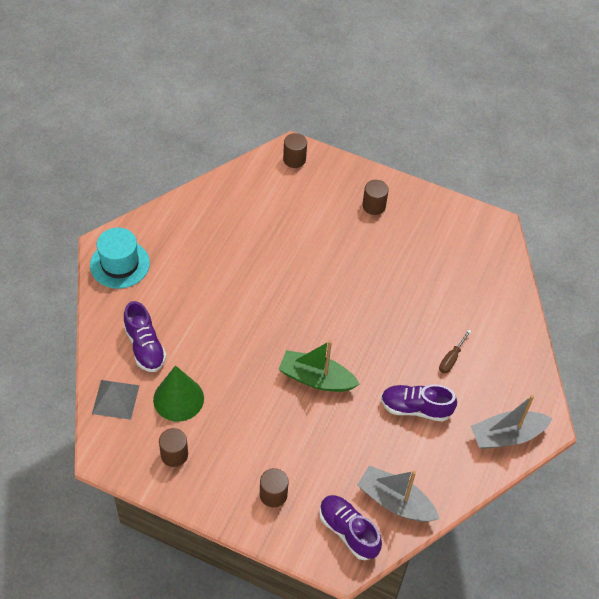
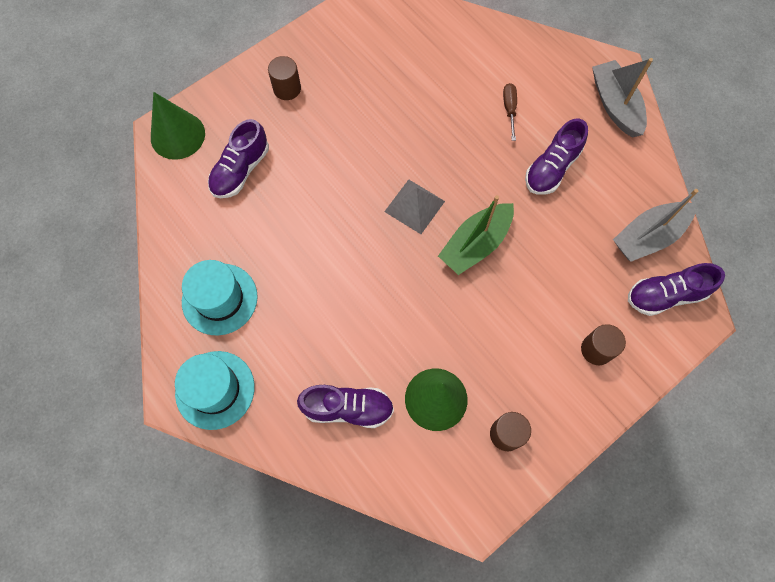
camera: 60 degrees left, 15 degrees up
(115, 399) = (404, 472): grey pyramid -> grey pyramid (414, 206)
(185, 238) = (219, 299): none -> turquoise hat
(289, 207) = (240, 170): none -> purple shoe
(294, 159) = (177, 135): brown cylinder -> green cone
(451, 359) = (509, 109): brown screwdriver -> brown screwdriver turned 150 degrees counterclockwise
(507, 435) = (615, 105): grey boat -> grey boat turned 150 degrees clockwise

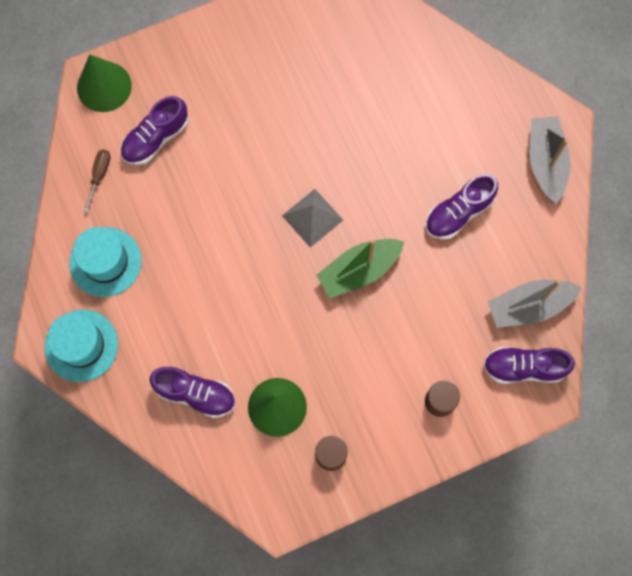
camera: 15 degrees right, 5 degrees up
(287, 89) = (222, 62): brown cylinder -> none
(509, 109) = (437, 140): brown screwdriver -> brown screwdriver (99, 175)

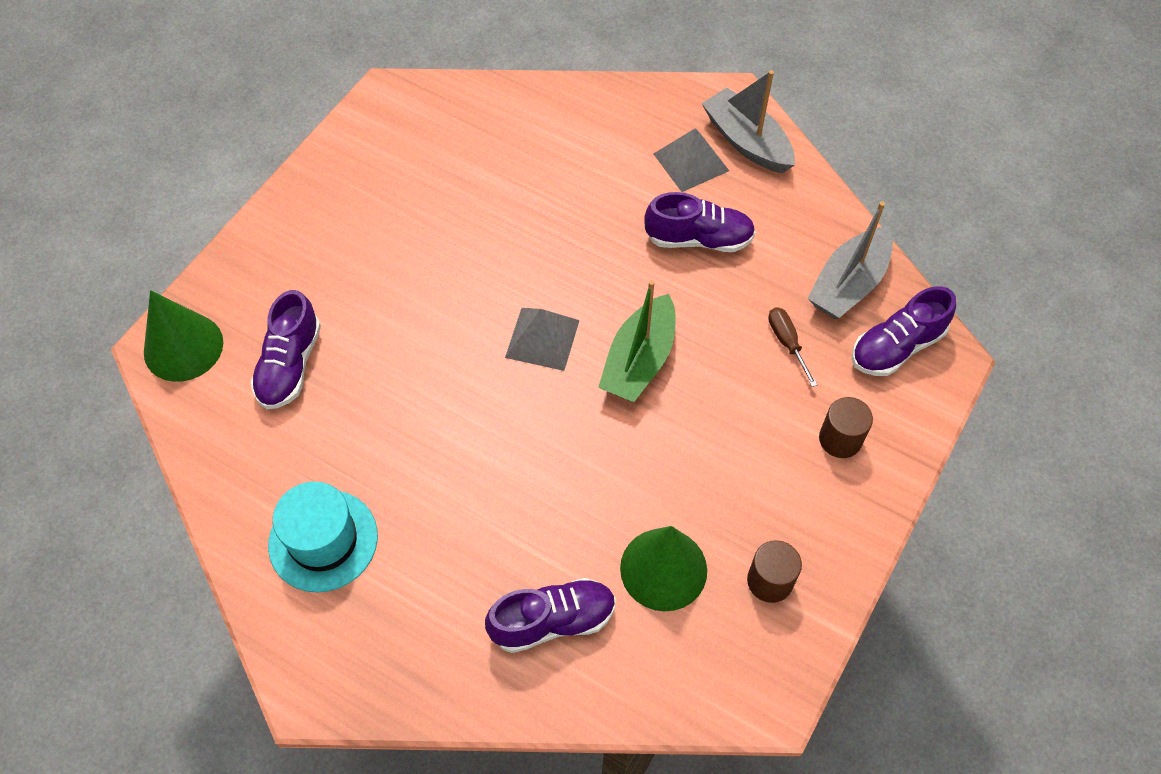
camera: 35 degrees left, 15 degrees down
(81, 345) = (361, 661): turquoise hat -> none
(99, 175) = (245, 447): brown screwdriver -> brown screwdriver (787, 343)
(458, 213) = (698, 239): purple shoe -> purple shoe turned 105 degrees counterclockwise
(497, 154) = (691, 162): none -> grey pyramid

